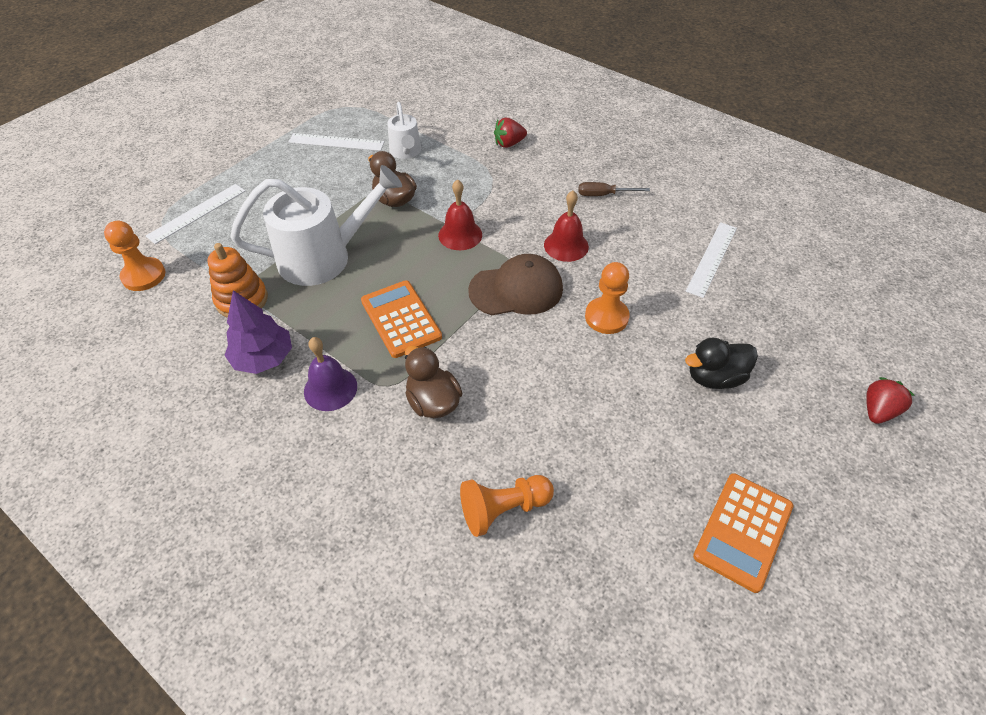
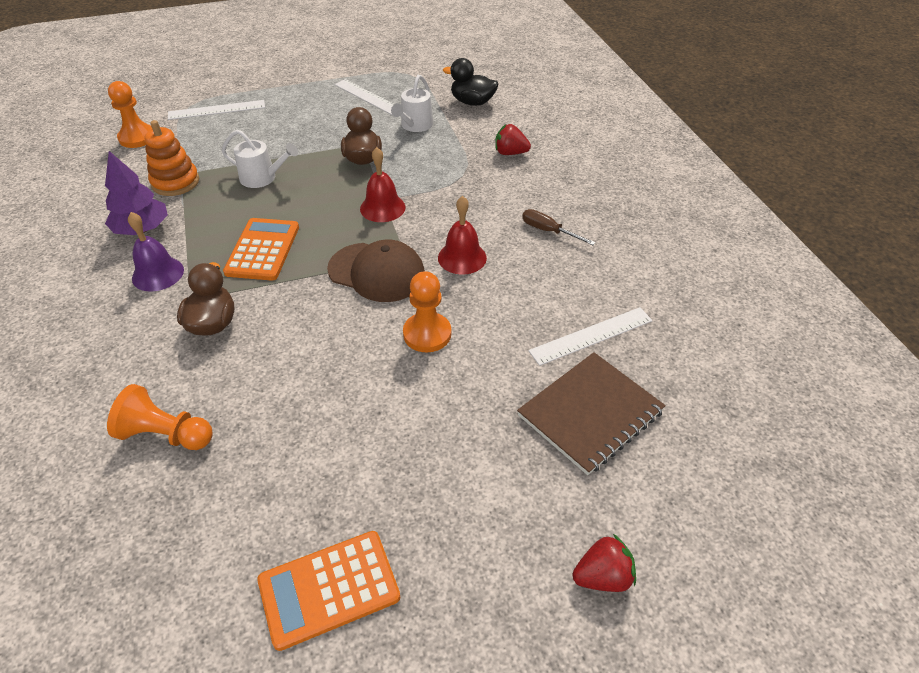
camera: 35 degrees right, 5 degrees down
(323, 257) = (262, 178): white watering can -> white watering can, size x0.53
(714, 377) = (465, 441): black duck -> black duck (472, 102)
(766, 313) = (590, 413): none -> brown notebook

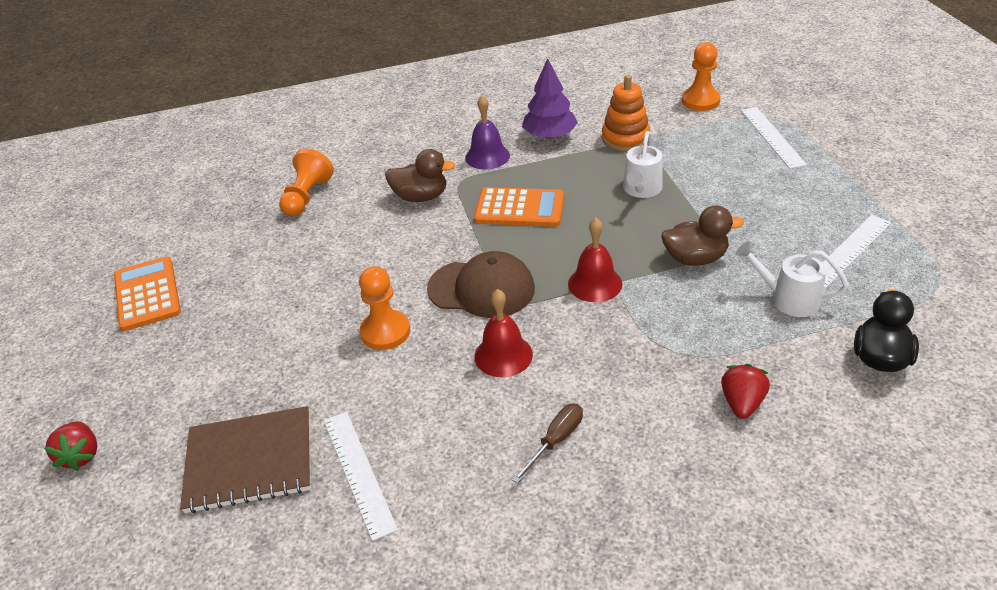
camera: 95 degrees right, 5 degrees down
(377, 272) = (481, 289): brown cap -> brown cap turned 105 degrees counterclockwise
(590, 413) = (250, 461): brown notebook -> brown notebook turned 60 degrees counterclockwise

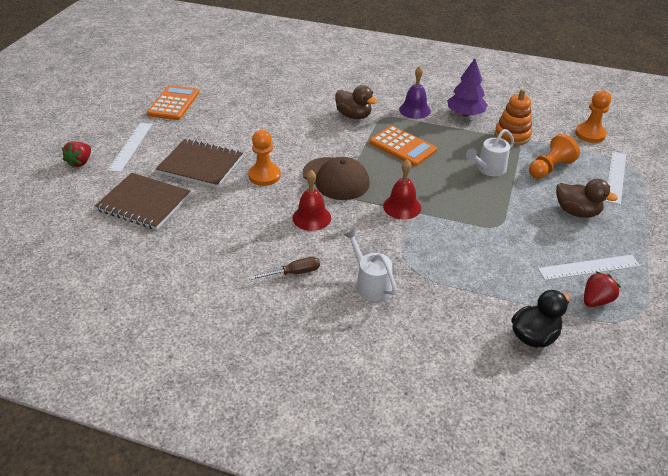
camera: 30 degrees right, 0 degrees up
(280, 363) = (200, 165): none -> brown notebook
(307, 196) = (294, 89): orange pawn -> orange pawn (549, 168)
(359, 472) = (185, 234): white ruler -> white ruler (131, 146)
(695, 258) = (478, 222): brown duck -> brown duck (576, 212)
(742, 403) = (417, 312): red strawberry -> red strawberry (596, 300)
(788, 299) = (512, 274): white watering can -> white watering can (370, 284)

